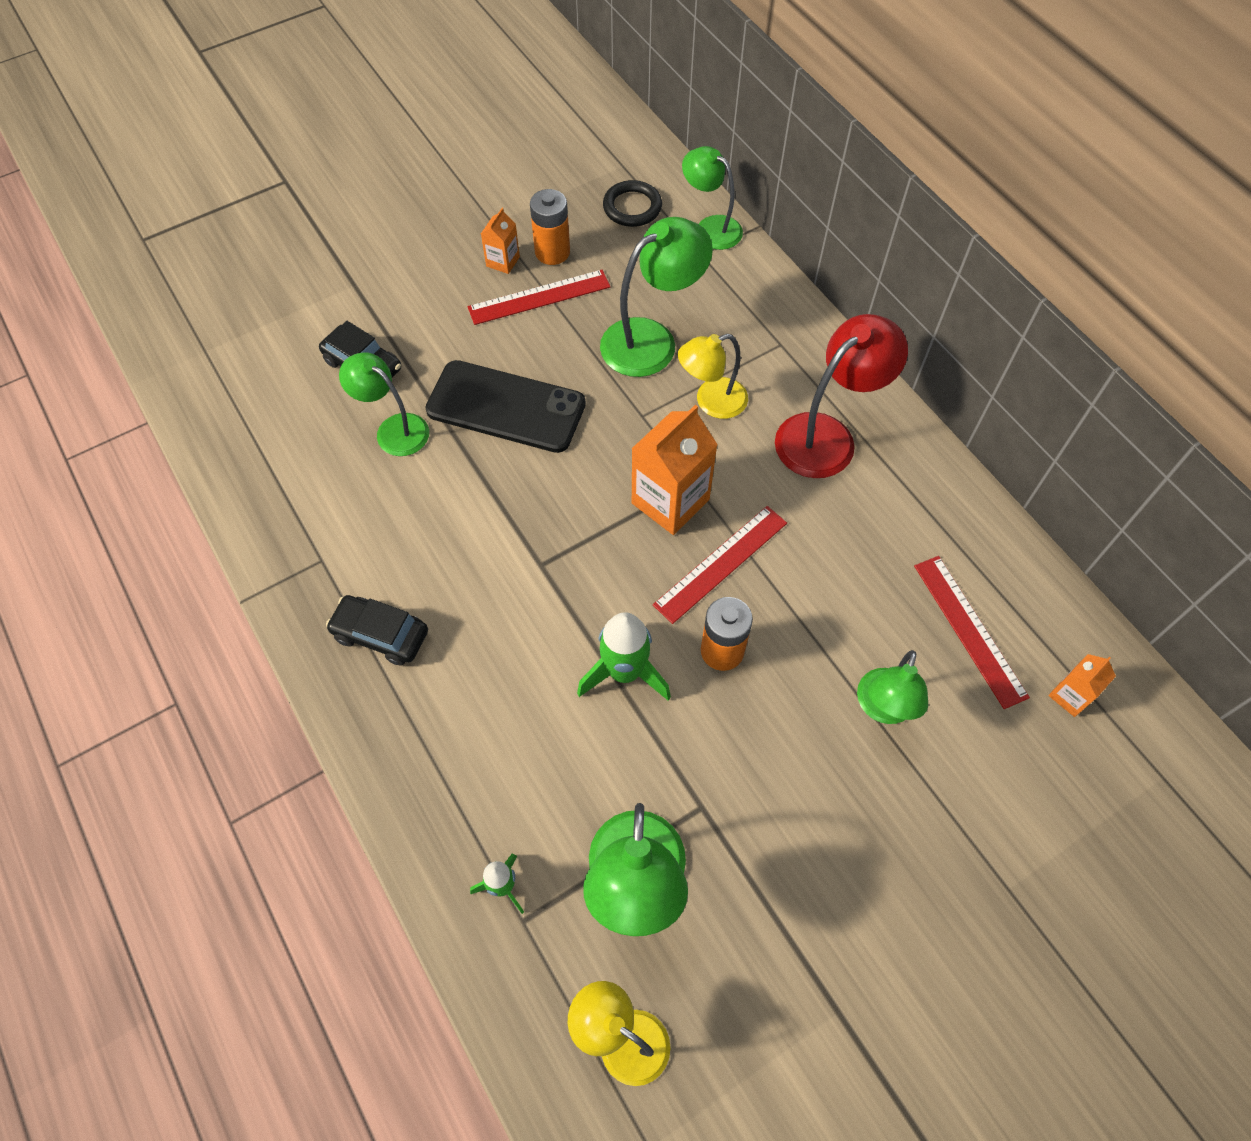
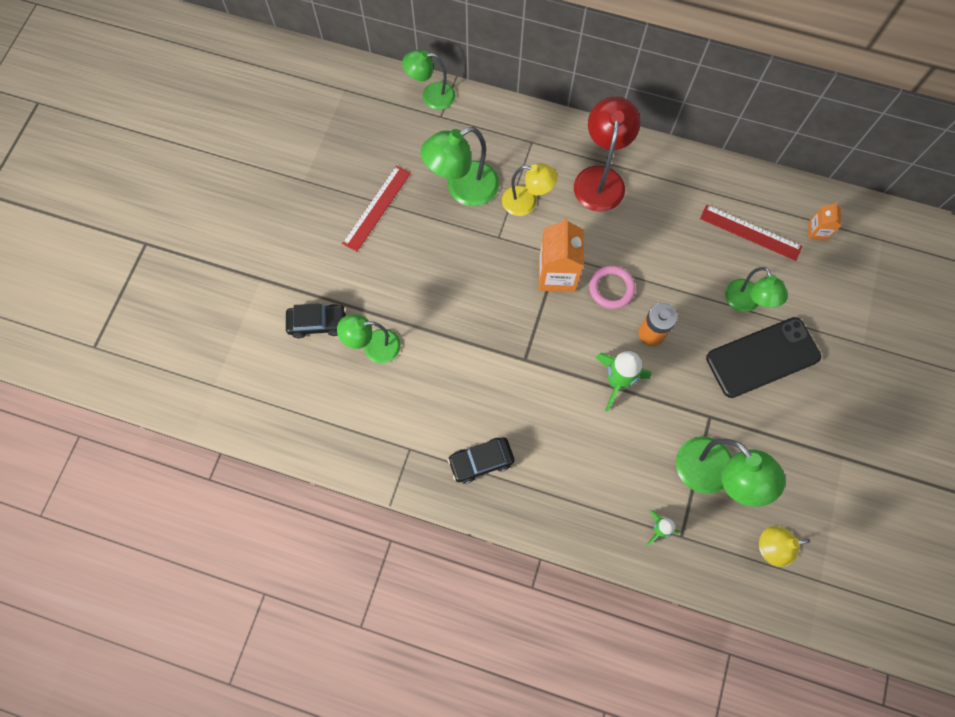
camera: 40 degrees left, 10 degrees up
(503, 261) = (334, 201): orange carton -> none
(506, 407) = (422, 287): black phone -> black phone (762, 357)
(552, 252) = (357, 174): orange battery -> none
(632, 207) = (375, 113): black ring -> none
(651, 340) = (462, 189): green lamp -> green lamp turned 135 degrees counterclockwise
(711, 402) = (526, 202): yellow lamp -> yellow lamp turned 105 degrees counterclockwise
(721, 564) = (611, 288): red ruler -> pink ring

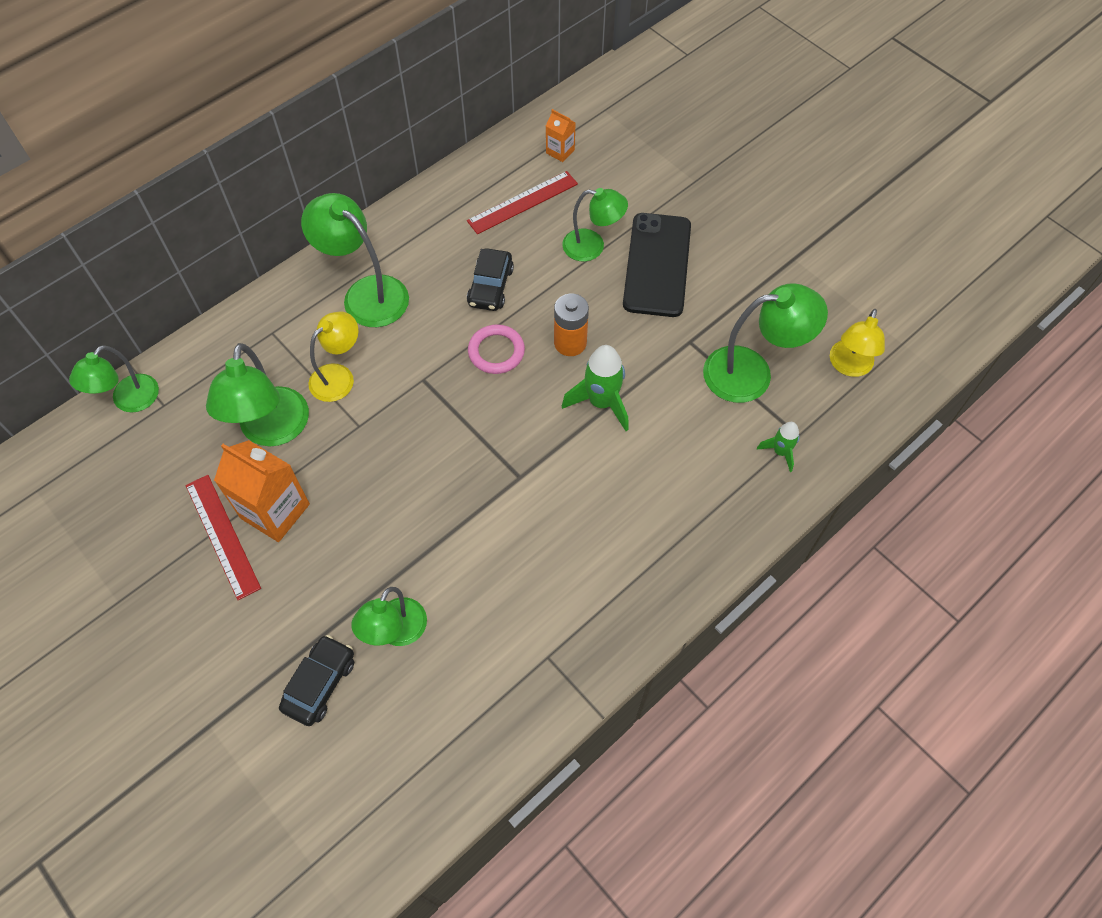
camera: 60 degrees left, 10 degrees down
(481, 461) = (609, 586): black car -> black car (490, 286)
(557, 274) = (444, 393): orange carton -> orange carton (275, 511)
(600, 178) = (366, 293): red lamp -> green lamp

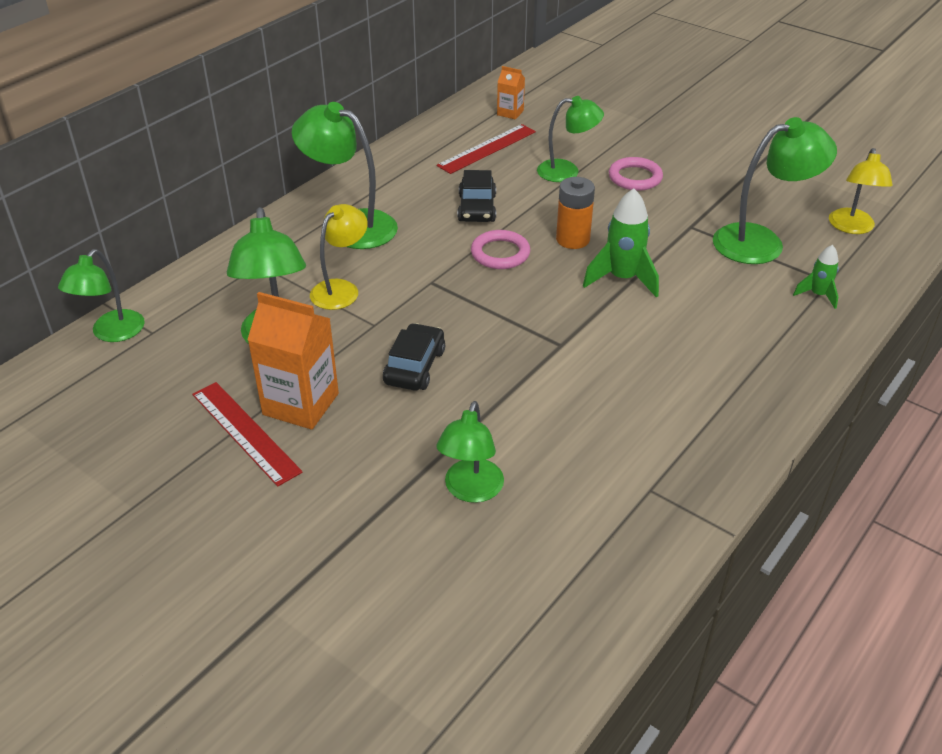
camera: 10 degrees left, 20 degrees down
(320, 684) = (396, 550): black car -> black car (414, 366)
(657, 265) = (635, 177): black phone -> pink ring

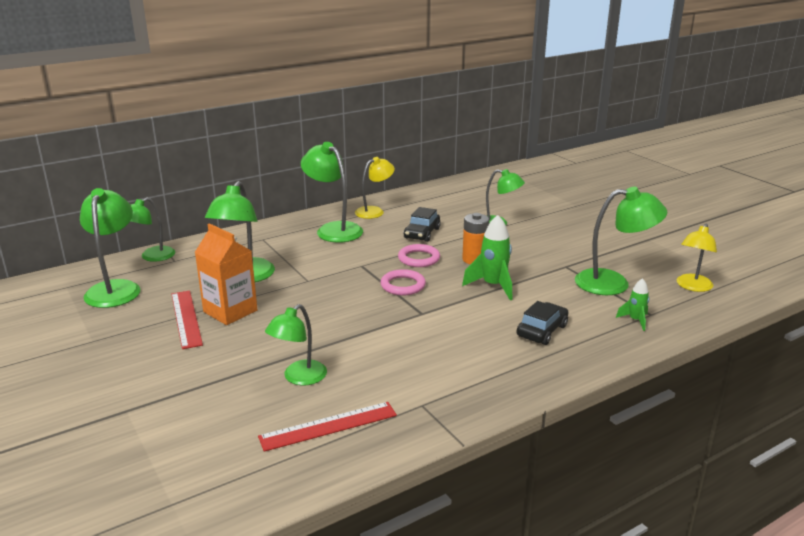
camera: 20 degrees right, 15 degrees down
(97, 405) = (115, 288): none -> green lamp
(341, 289) = (302, 259): yellow lamp -> yellow lamp (374, 211)
(414, 366) = (316, 306): black car -> black car (542, 331)
(487, 149) = (453, 204): red ruler -> red ruler (328, 426)
(510, 113) = (483, 189): orange carton -> none
(635, 177) = (545, 234): pink ring -> pink ring (403, 285)

